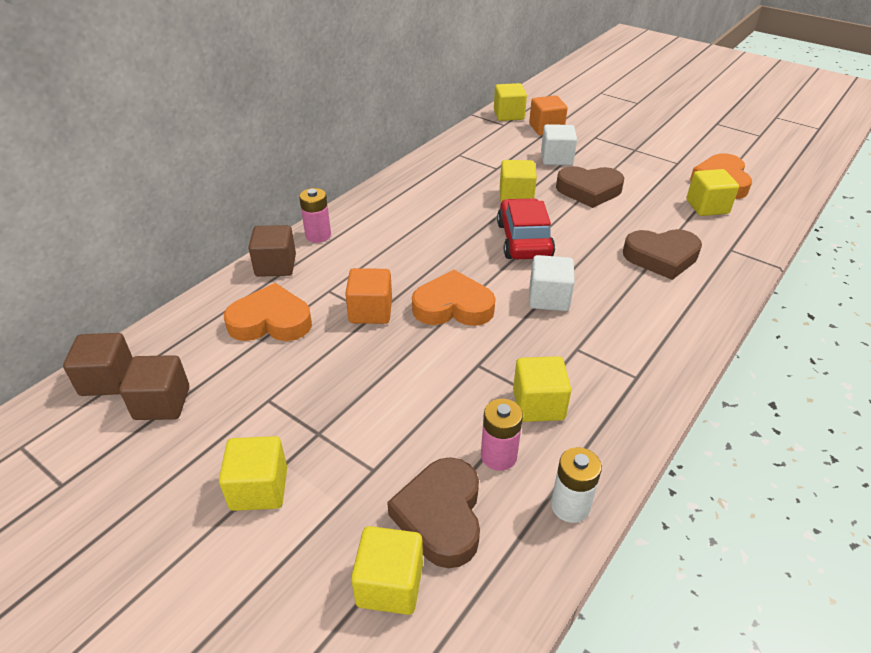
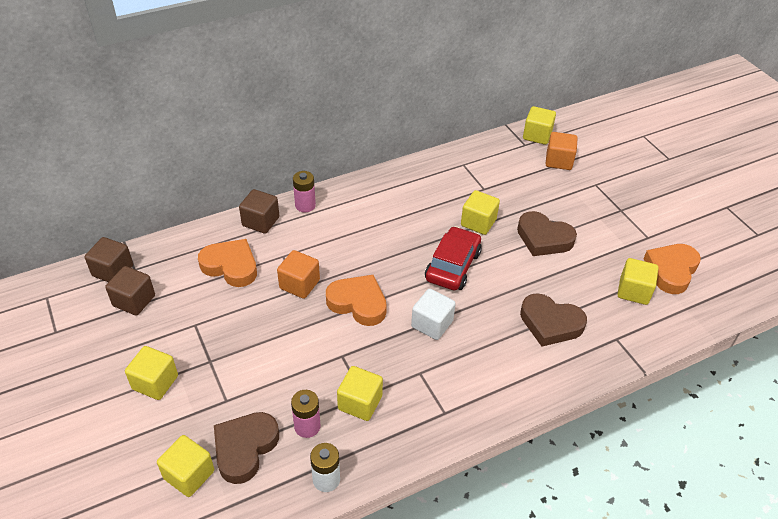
camera: 25 degrees right, 5 degrees up
(556, 158) = (542, 196): white cube -> none

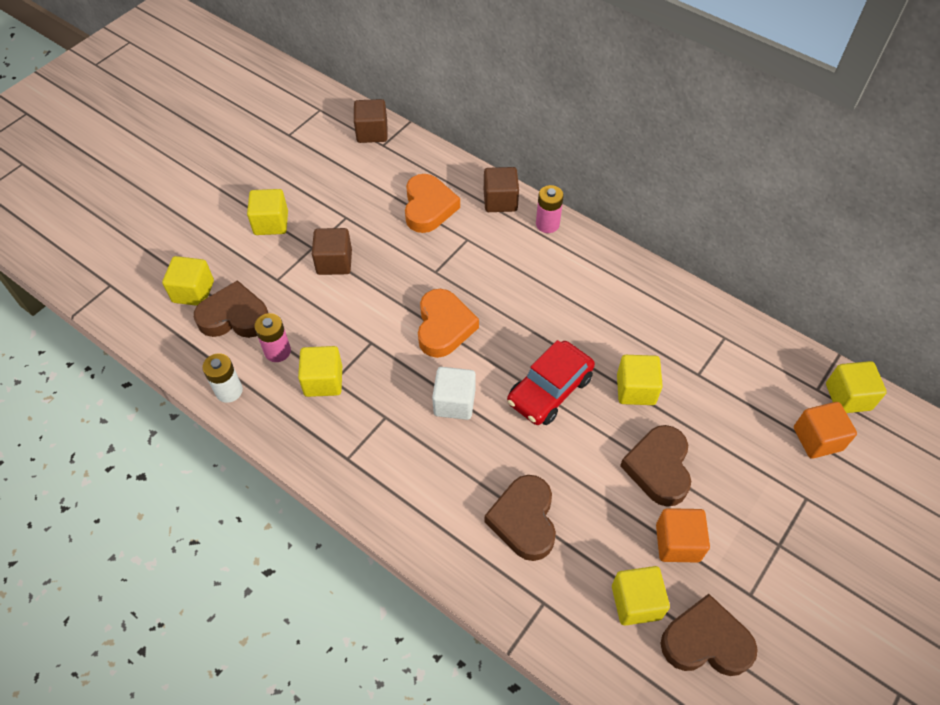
camera: 65 degrees right, 10 degrees up
(134, 301) = (348, 164): brown cube -> brown cube (334, 262)
(299, 284) = (439, 269): orange cube -> orange cube (677, 543)
(453, 266) = (549, 390): red car -> red car turned 135 degrees clockwise
(671, 270) = (706, 641): orange heart -> brown heart

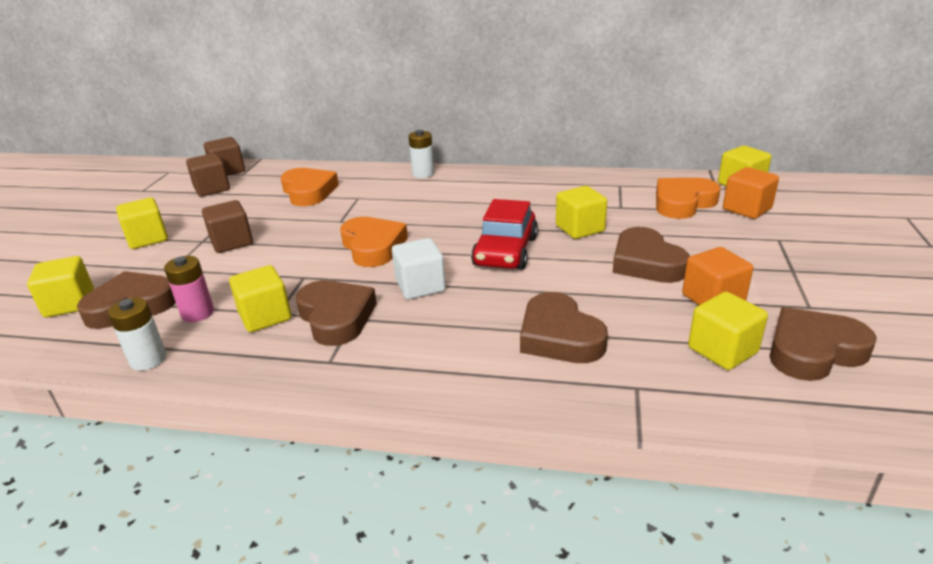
camera: 25 degrees left, 25 degrees down
(373, 409) = (336, 317): none -> brown heart
(500, 201) = (372, 173): brown cube -> brown cube (212, 189)
(547, 224) = (423, 174): pink battery -> white battery
(763, 398) = (683, 203): none -> orange heart

